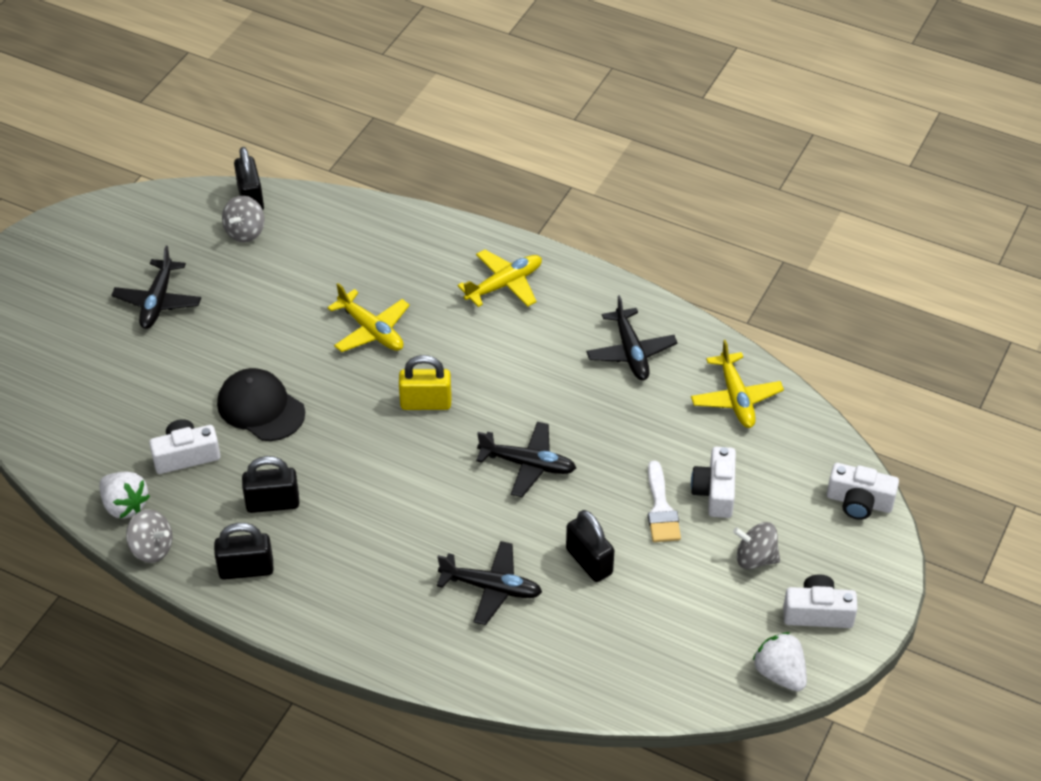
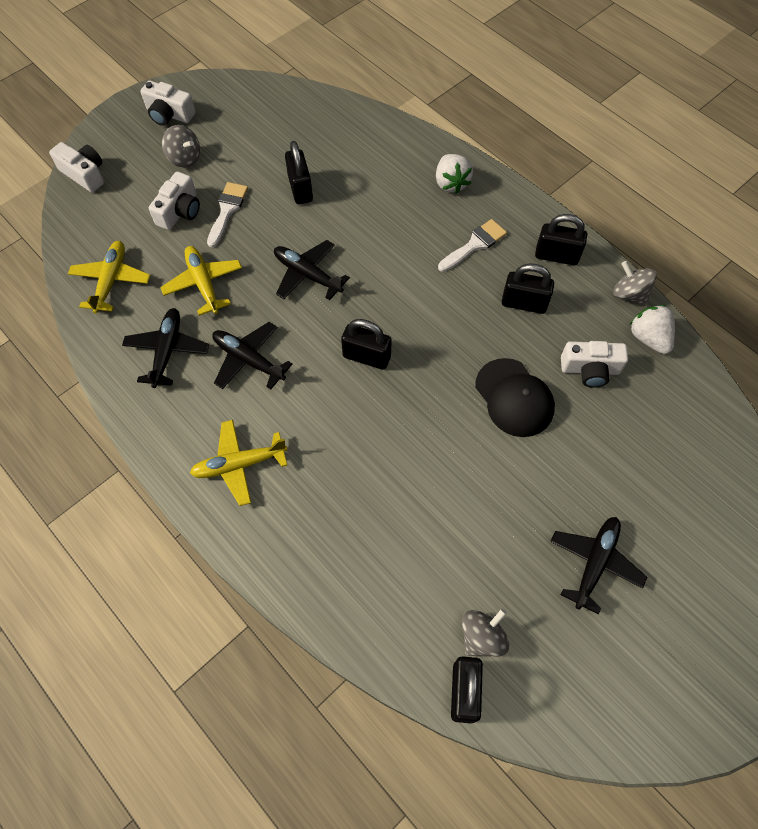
camera: 160 degrees left, 15 degrees up
(348, 554) = (475, 244): none -> white brush
(371, 331) = (387, 451): yellow plane -> yellow plane (203, 283)
(426, 403) = (366, 356): yellow padlock -> black padlock
(491, 588) = (378, 191): black plane -> black plane (248, 360)
(780, 674) = (219, 88): white strawberry -> white strawberry (451, 183)

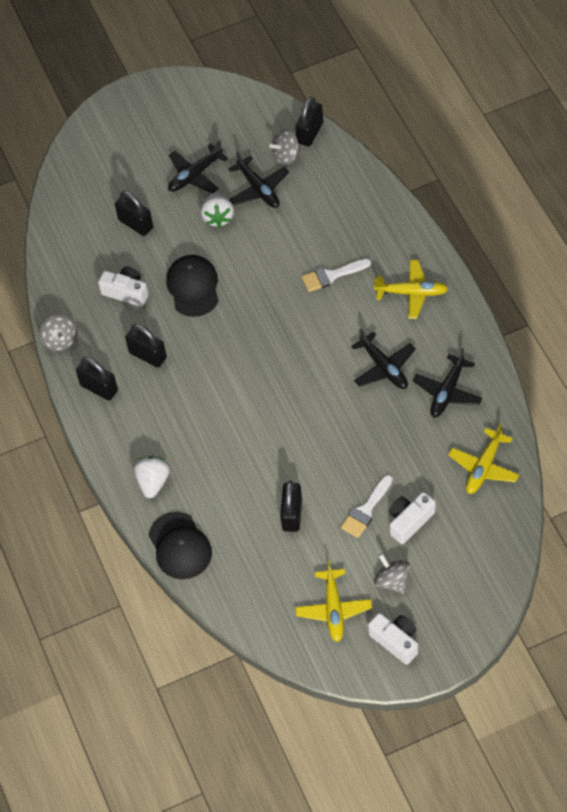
camera: 155 degrees left, 5 degrees down
(84, 174) = (493, 589): white camera -> none
(203, 283) = (404, 443): yellow plane -> yellow plane (333, 609)
(307, 274) = (314, 427): black plane -> black plane (259, 189)
(366, 356) = (290, 346): black padlock -> black padlock (135, 224)
(397, 138) = (180, 546): none -> black cap
(475, 244) = (161, 416): white brush -> white brush (331, 275)
(648, 338) = (68, 303): white strawberry -> white strawberry (218, 217)

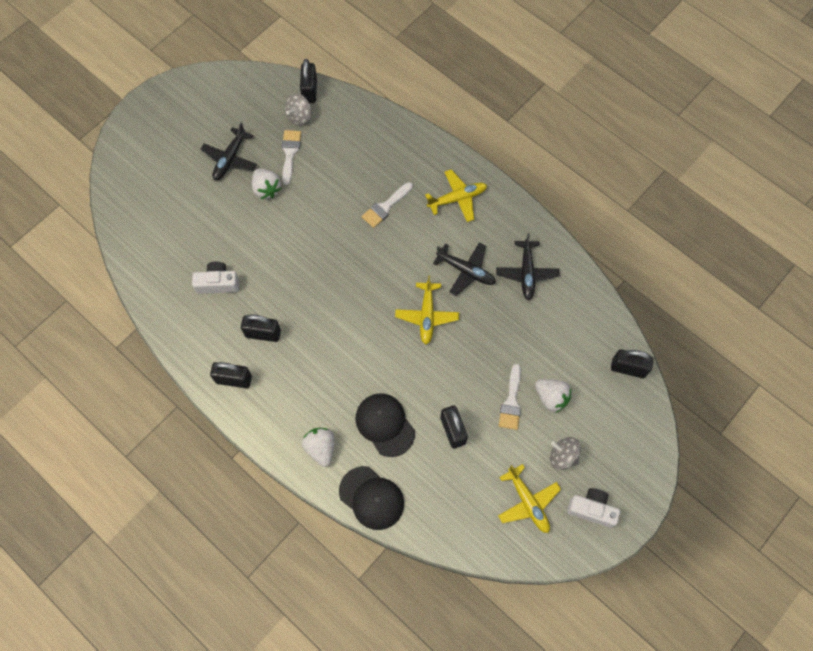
camera: 30 degrees left, 10 degrees up
(60, 340) = (179, 348): grey spinning top -> none
(135, 224) = (198, 219): black padlock -> black padlock (628, 368)
(193, 287) = (274, 258): black cap -> black cap (385, 425)
(259, 189) = (290, 153): black plane -> white brush
(409, 521) = (551, 397): white camera -> white strawberry
(483, 467) = (586, 327): yellow plane -> yellow plane (427, 316)

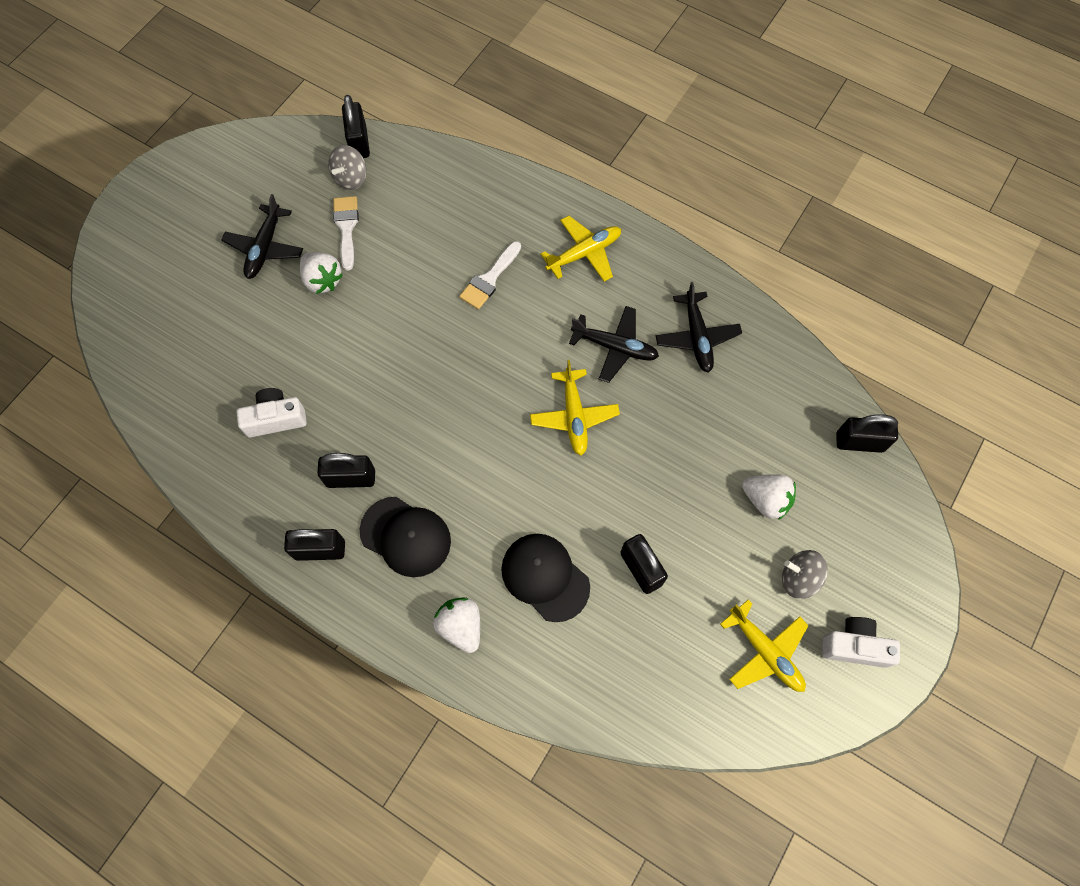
camera: 10 degrees left, 0 degrees up
(371, 498) = (546, 685): black cap -> black cap (406, 536)
(511, 402) = (713, 515): white brush -> none

